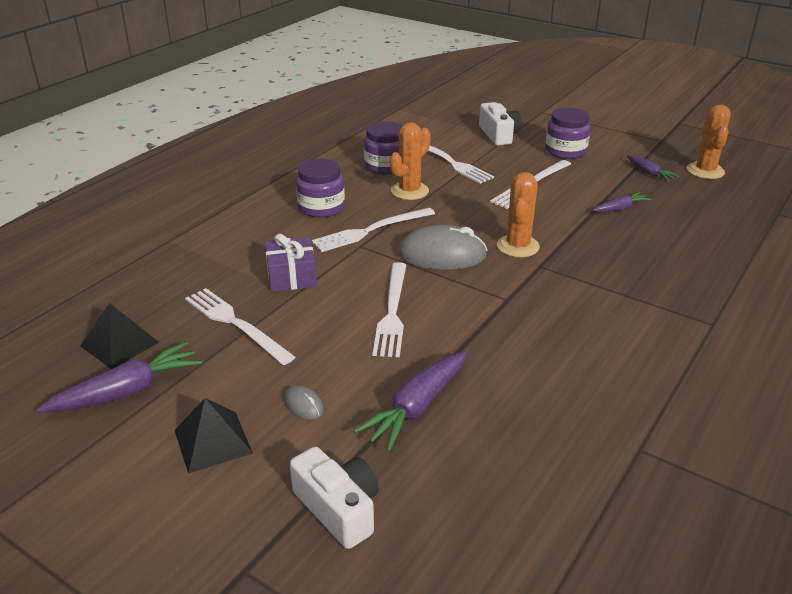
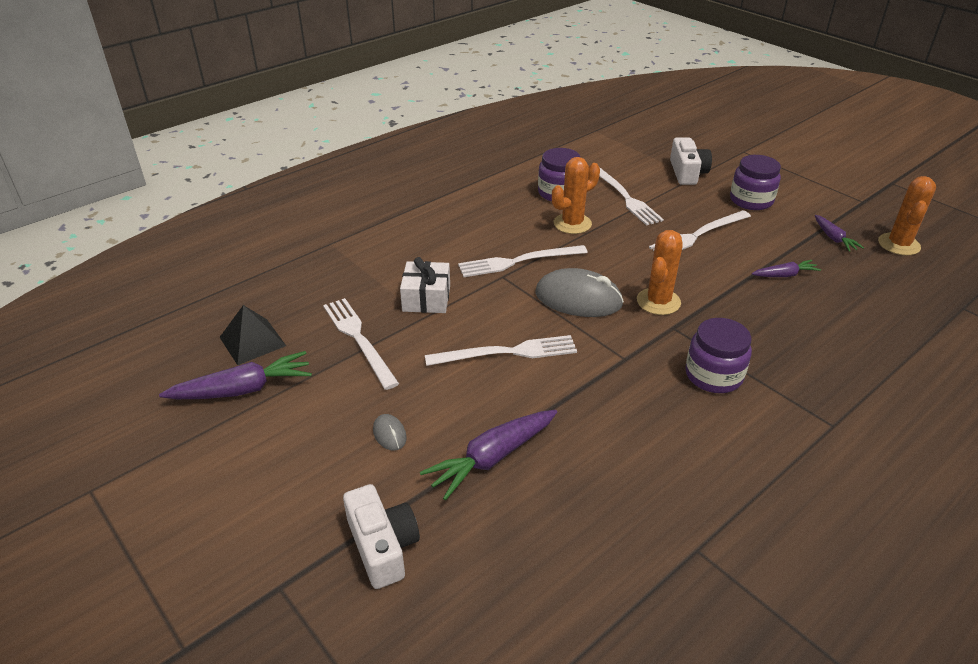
camera: 15 degrees right, 5 degrees up
(212, 441) = (297, 454): black pyramid -> none
(291, 276) = (426, 298): purple gift -> white gift
(321, 207) = (480, 229): purple jar -> purple jar (713, 375)
(392, 312) = (507, 352): white fork -> white fork turned 120 degrees counterclockwise

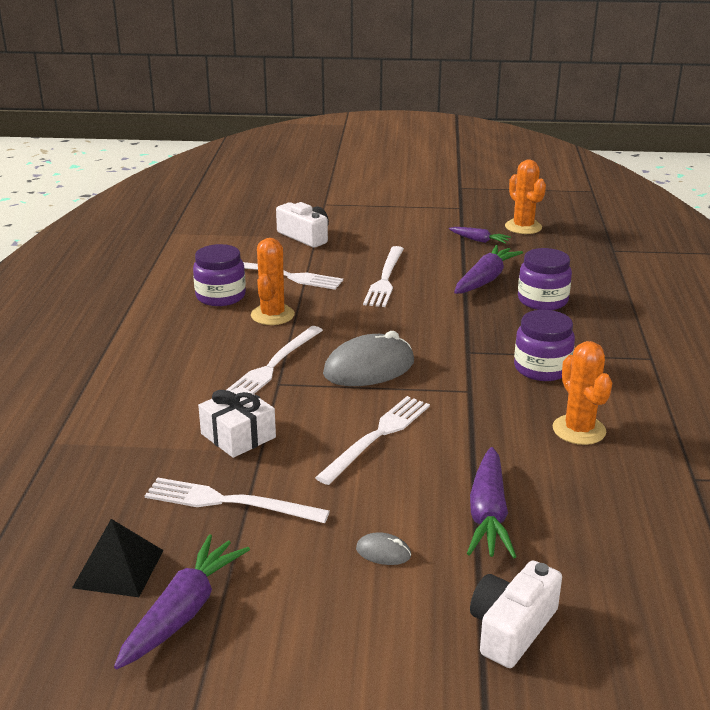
camera: 45 degrees left, 10 degrees down
(382, 546) = (512, 628): white camera -> white camera turned 75 degrees counterclockwise
(658, 302) = (430, 339): orange cactus -> orange cactus (579, 430)
(751, 200) = (385, 238): purple jar -> purple jar (542, 300)
(785, 275) = (485, 279): purple carrot -> purple carrot, size x1.73

